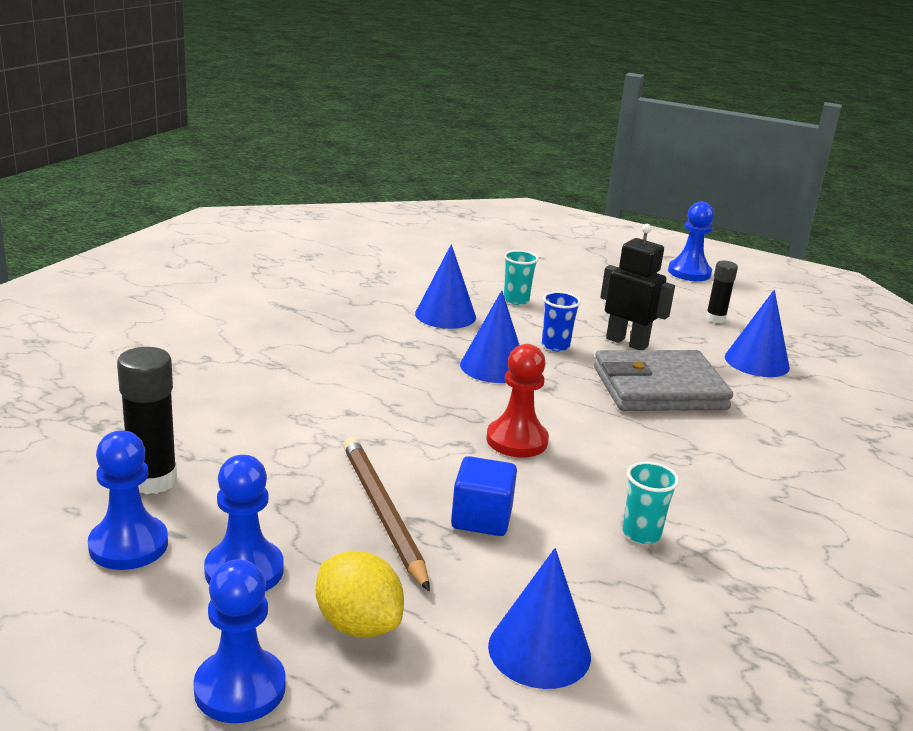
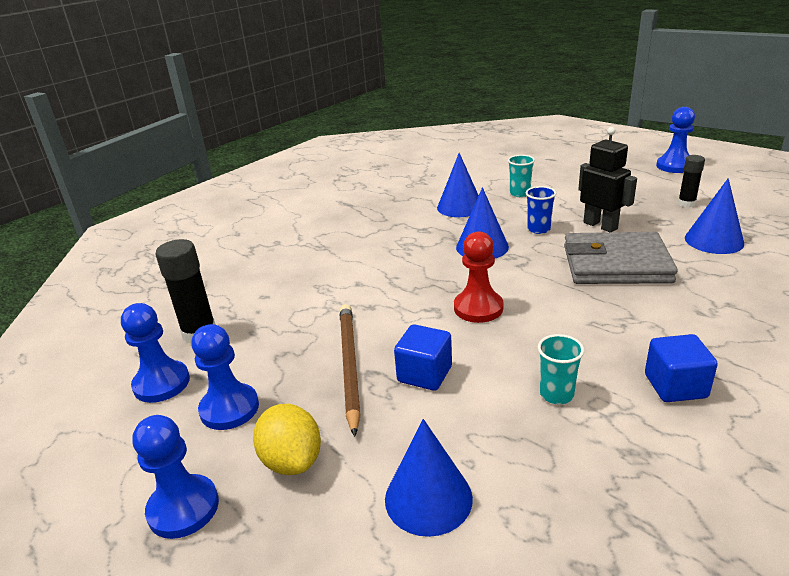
camera: 20 degrees right, 5 degrees up
(762, 519) = (675, 386): none -> blue cube

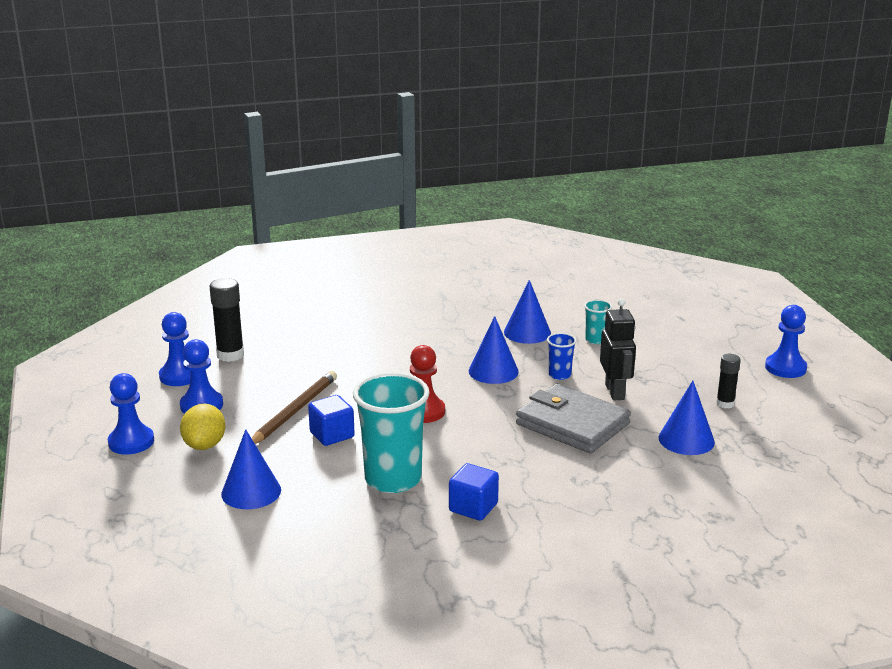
camera: 30 degrees right, 5 degrees down
(556, 394) = (393, 479): turquoise cup -> turquoise cup, size x2.18

